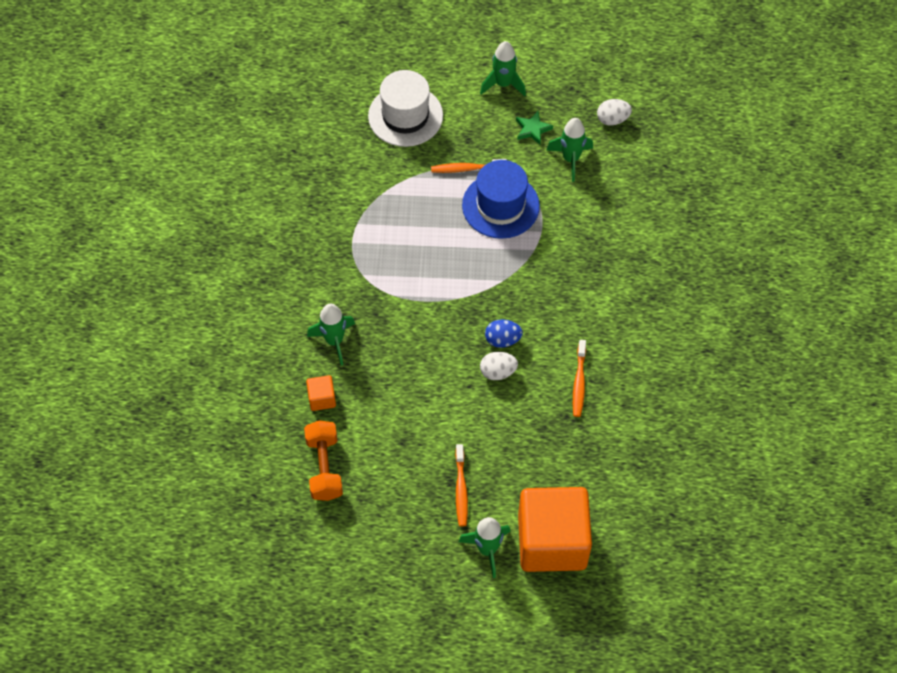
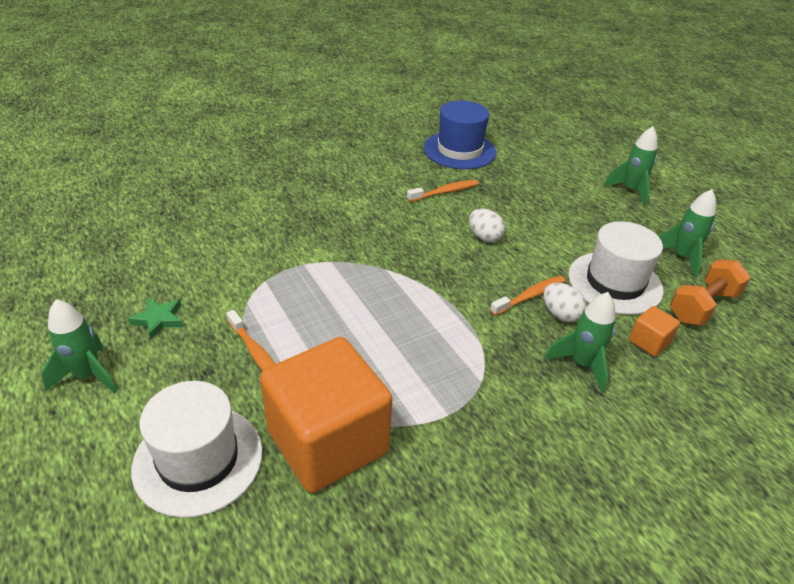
camera: 125 degrees left, 20 degrees down
(387, 426) = (615, 282): none -> white hat
(461, 489) = (607, 219): orange toothbrush -> orange toothbrush (530, 296)
(500, 205) = (292, 304): blue hat -> blue hat (459, 150)
(502, 340) = (450, 245): blue egg -> none
(552, 541) = (584, 166): orange cube -> orange cube (327, 441)
(570, 159) = (189, 275): green rocket -> green rocket (681, 257)
(612, 119) = (111, 263): white egg -> white egg (560, 314)

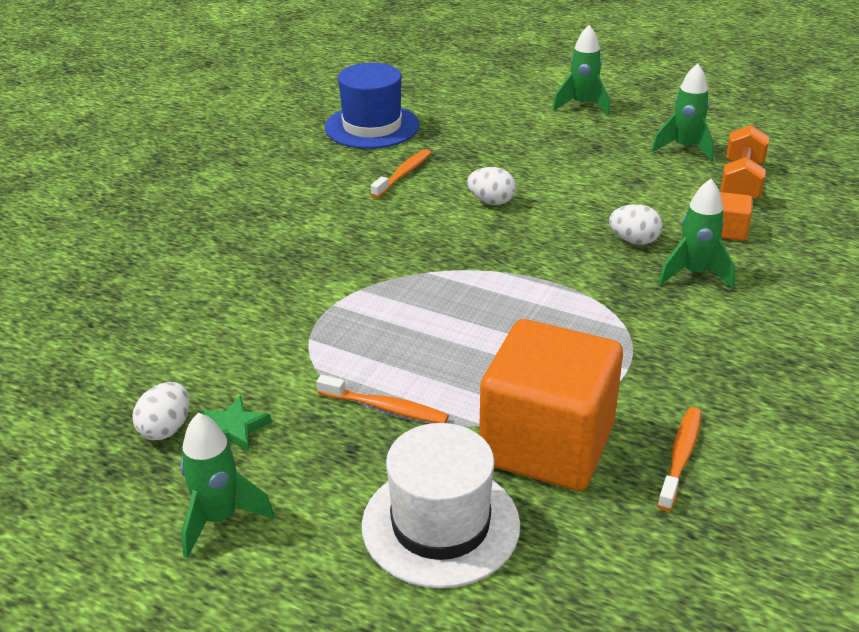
camera: 30 degrees left, 5 degrees down
(126, 299) = (166, 429): none -> white egg
(530, 296) = (591, 237): orange toothbrush -> orange toothbrush (680, 457)
(615, 282) = (651, 193): white hat -> none

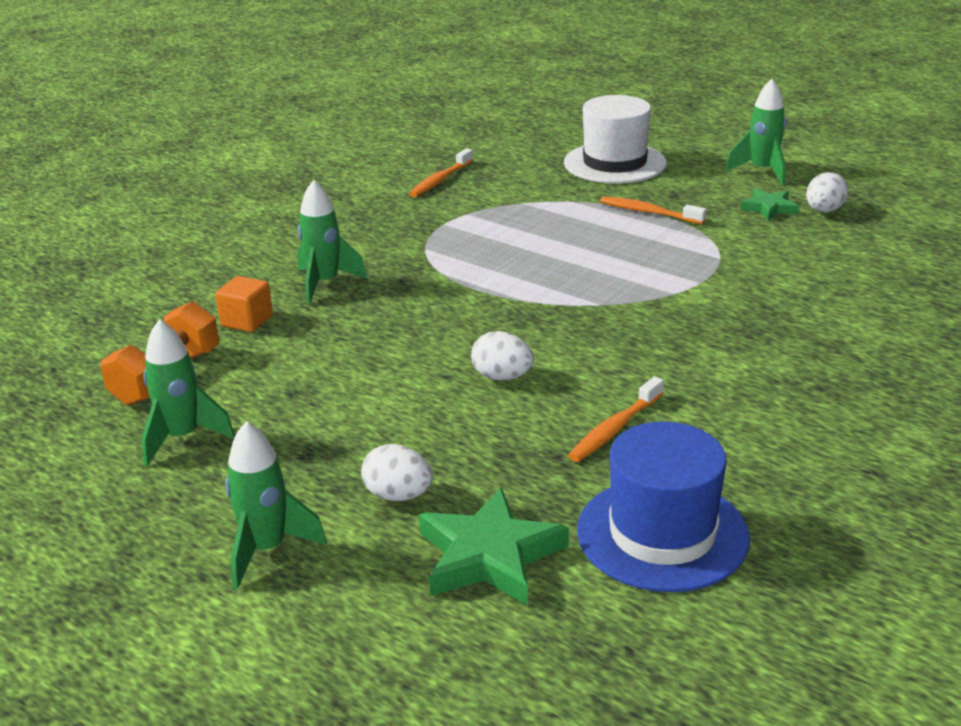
camera: 170 degrees left, 5 degrees down
(463, 112) = (489, 556): none -> green star
(547, 444) = (530, 189): orange cube -> none
(634, 241) = (360, 318): white egg -> white egg (398, 495)

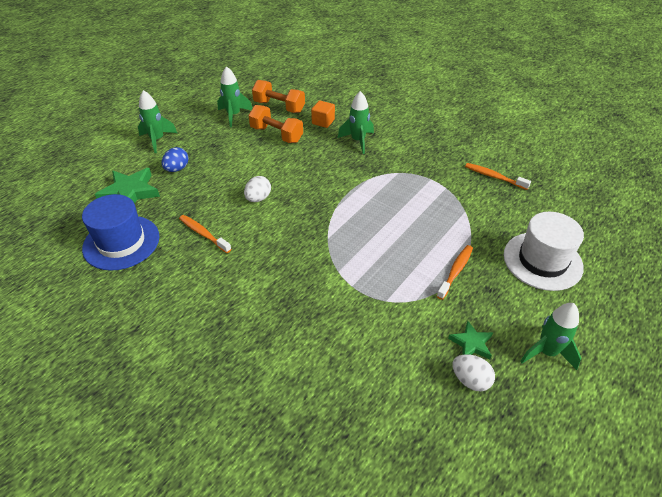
camera: 90 degrees right, 15 degrees up
(282, 372) = (276, 134): none -> orange dumbbell
(398, 495) = (177, 169): white egg -> blue egg

